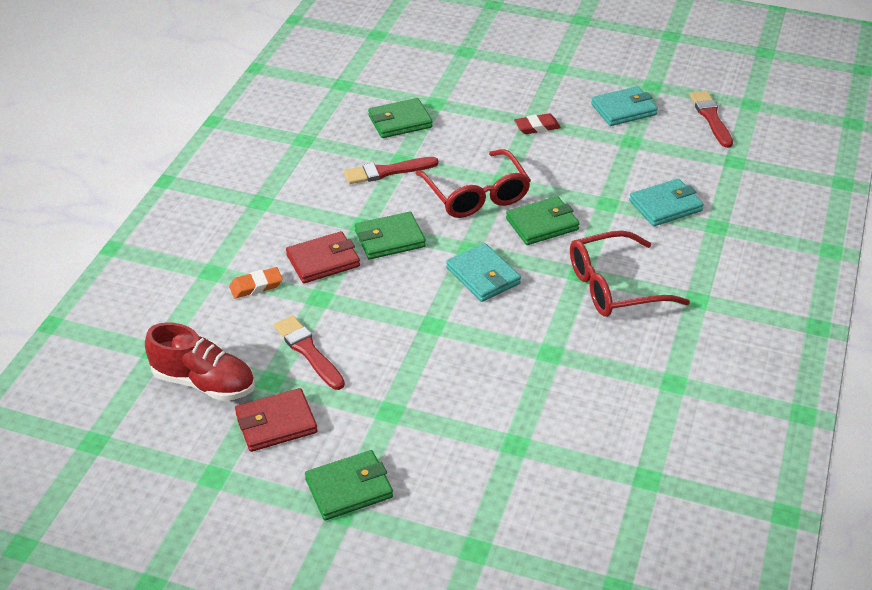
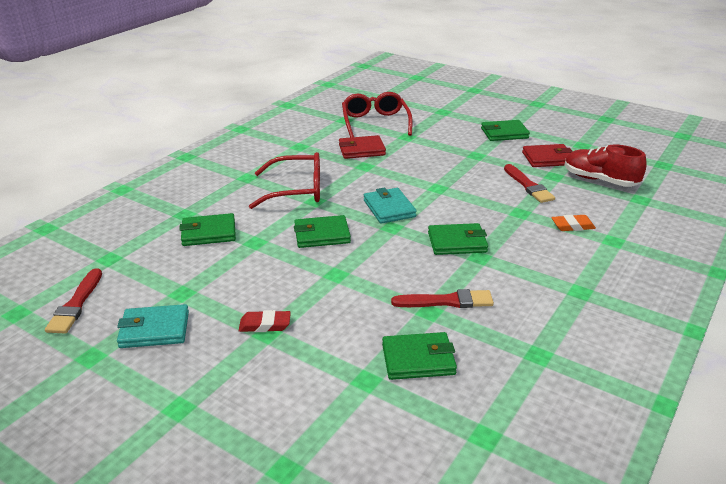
camera: 165 degrees left, 10 degrees down
(323, 261) = (517, 235): red wallet -> red wallet (361, 150)
(476, 195) = (366, 266): red glasses -> red glasses (375, 123)
(665, 206) = (209, 233): turquoise wallet -> green wallet

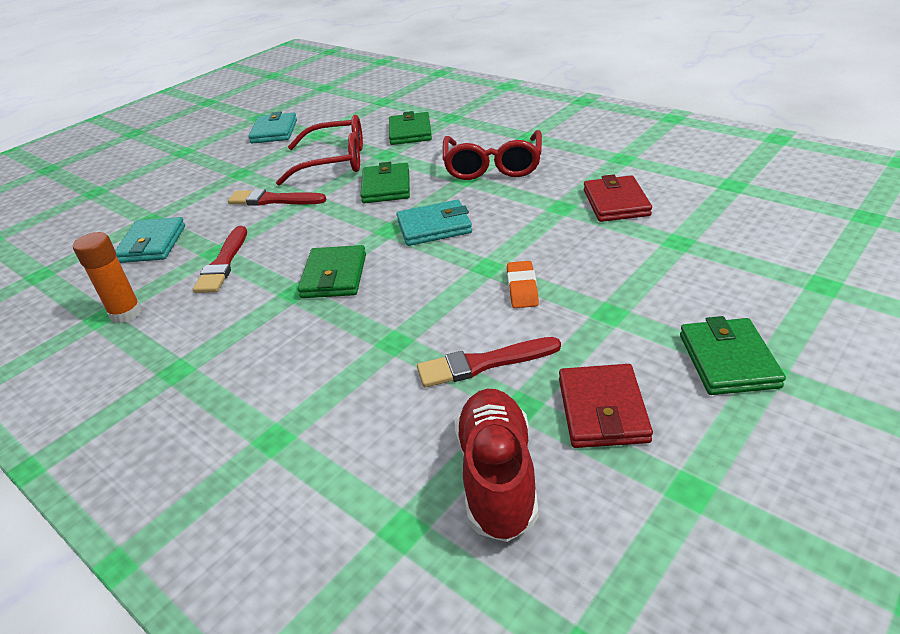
camera: 100 degrees right, 5 degrees up
(76, 304) = (323, 102): red brush -> red brush (273, 200)
(265, 325) = (251, 171): red eraser -> none
(375, 123) = (730, 211): red glasses -> red glasses (335, 162)
(418, 359) = (152, 244): green wallet -> turquoise wallet
(528, 339) = (126, 313): none -> orange glue stick
(572, 226) = (334, 396): orange eraser -> orange eraser (522, 288)
(599, 180) = (497, 477): red shoe -> red shoe turned 45 degrees counterclockwise

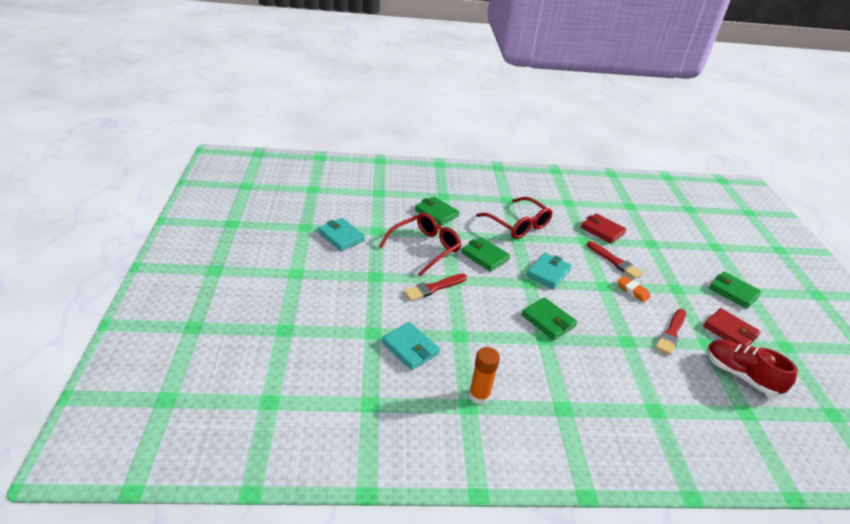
camera: 50 degrees left, 0 degrees up
(223, 263) = (478, 340): red brush -> red brush (615, 262)

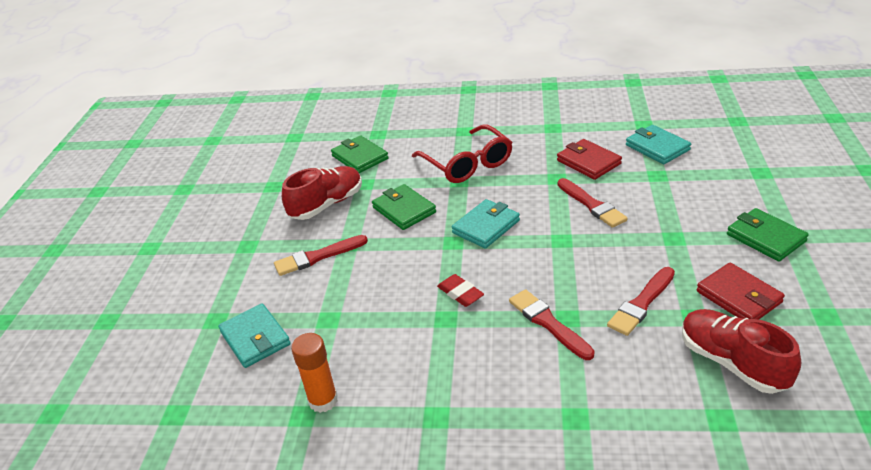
camera: 15 degrees right, 0 degrees up
(341, 236) = (224, 197): turquoise wallet -> turquoise wallet (657, 147)
(425, 248) = (327, 204): red glasses -> red shoe
(548, 321) = (460, 293): green wallet -> red eraser
(615, 344) = (548, 323): none -> red brush
(632, 291) = (603, 245): orange eraser -> none

